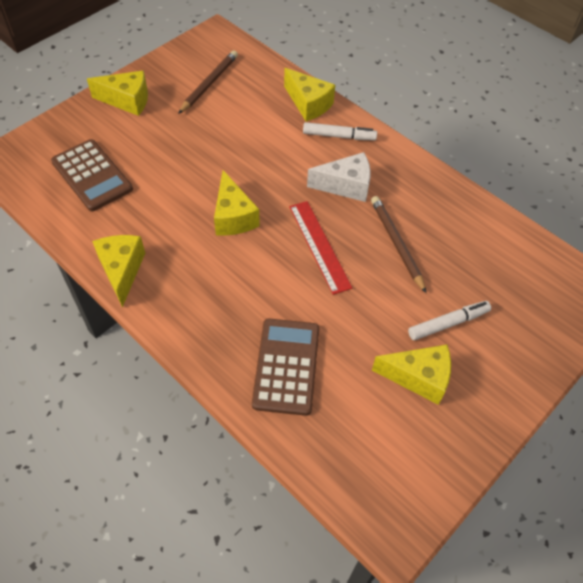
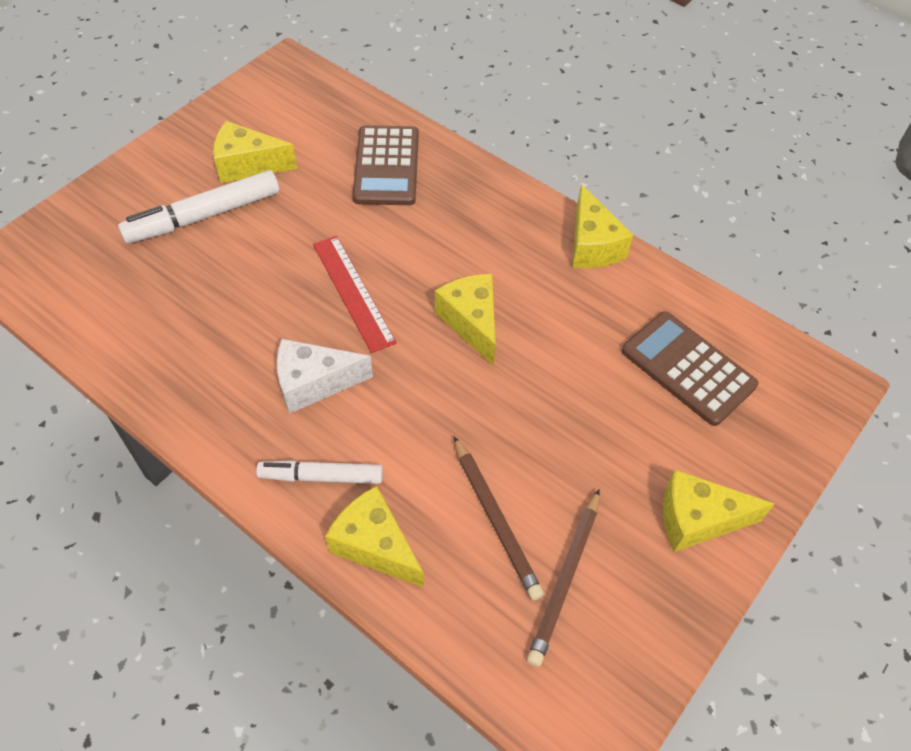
camera: 175 degrees right, 0 degrees up
(396, 244) = (250, 303): brown pencil -> brown pencil (496, 519)
(448, 323) = (203, 216): white marker -> white marker, size x1.56

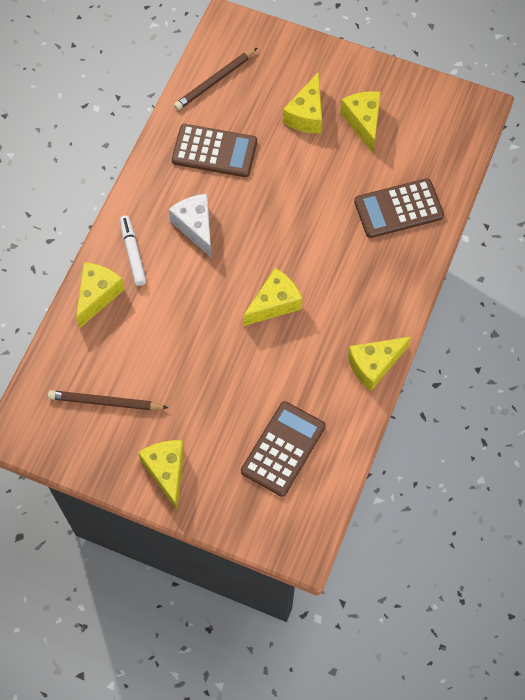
camera: 75 degrees right, 10 degrees up
(202, 329) = (214, 151): none -> brown calculator
(203, 216) = (306, 115): white marker -> yellow cheese
(353, 292) = (274, 225): red ruler -> none
(496, 519) = (132, 355): brown pencil -> brown pencil (215, 81)

